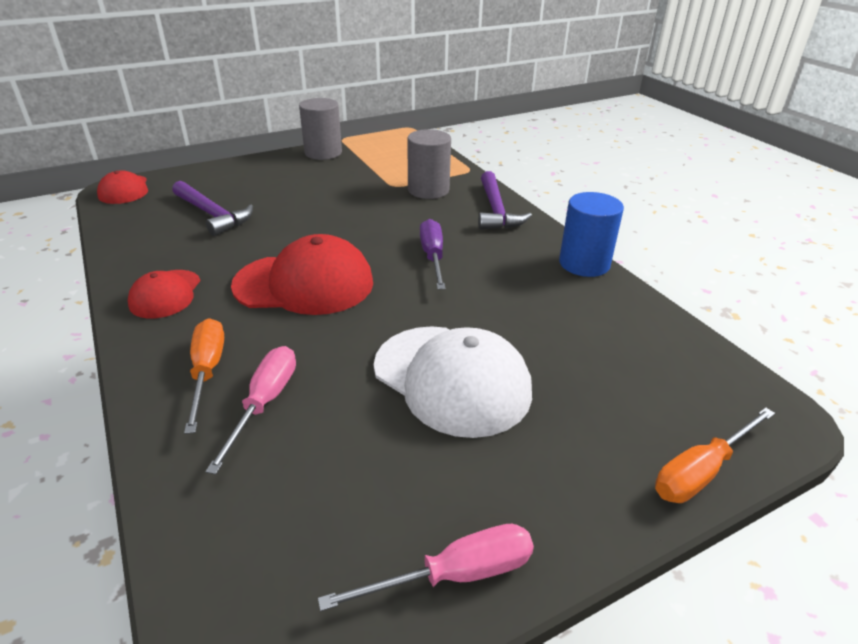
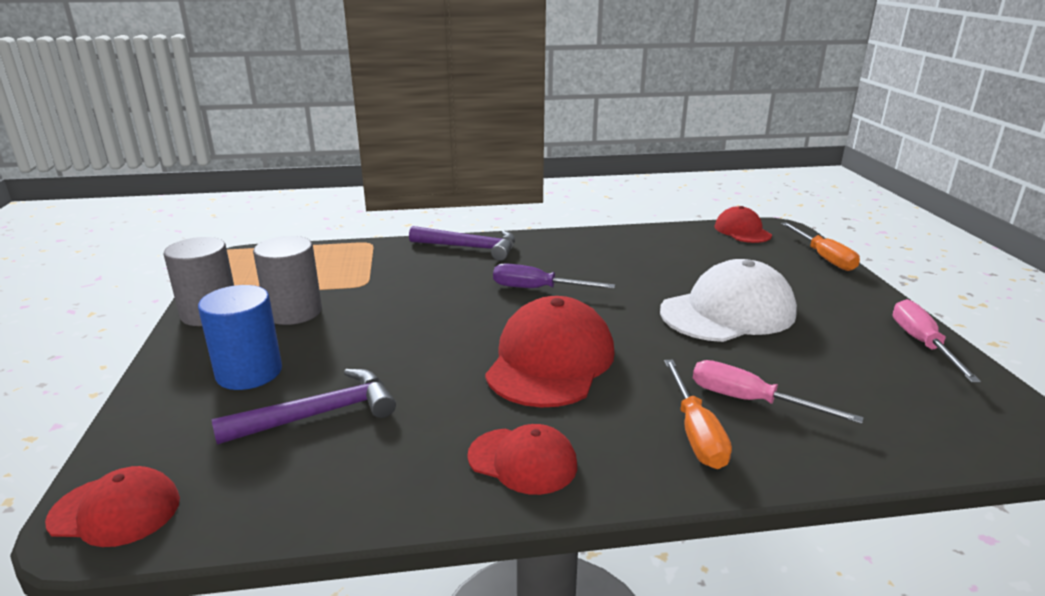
camera: 70 degrees left, 10 degrees down
(207, 371) = (695, 432): orange screwdriver -> orange screwdriver turned 105 degrees counterclockwise
(428, 190) = (395, 269): grey cylinder -> grey cylinder (294, 312)
(584, 263) = (586, 235): blue cylinder -> blue cylinder (249, 372)
(726, 380) = (742, 231): none -> red cap

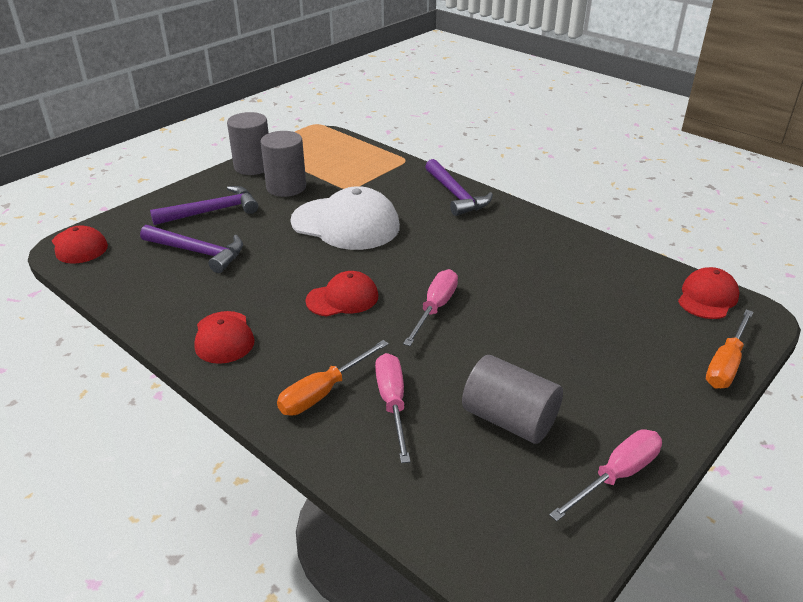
camera: 50 degrees right, 10 degrees up
(249, 372) = (212, 211): blue cylinder -> purple hammer
(537, 289) = (433, 249): purple screwdriver -> none
(550, 361) = (342, 298): red cap -> red cap, size x0.57
(629, 324) = (435, 308): none -> pink screwdriver
(728, 312) = (521, 346): white cap -> white cap (345, 224)
(821, 356) = (509, 419): none -> grey cylinder

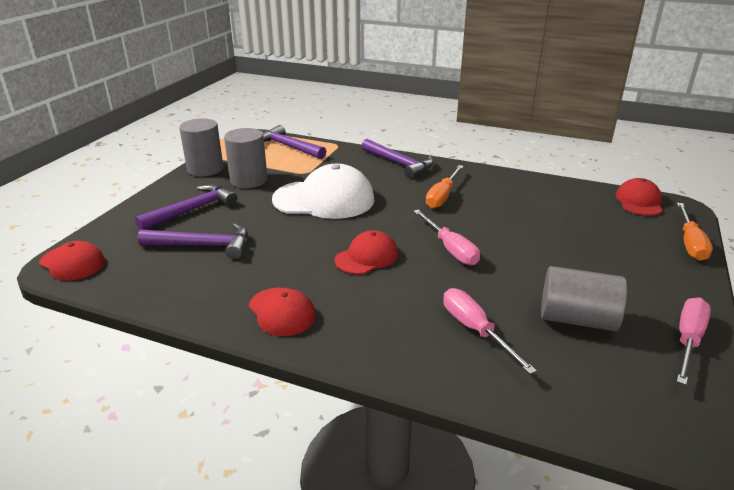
camera: 20 degrees left, 5 degrees down
(323, 392) = (409, 336): orange screwdriver -> orange screwdriver (442, 196)
(352, 154) = (289, 147): none -> purple hammer
(435, 308) = (450, 249): pink screwdriver -> pink screwdriver turned 150 degrees clockwise

